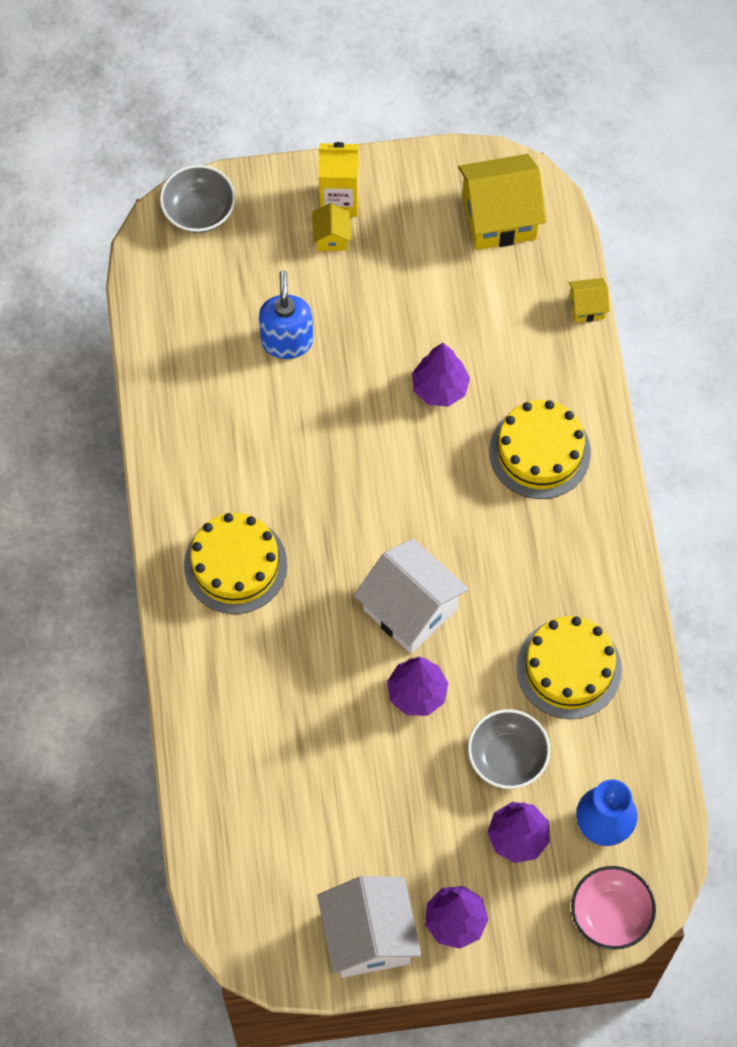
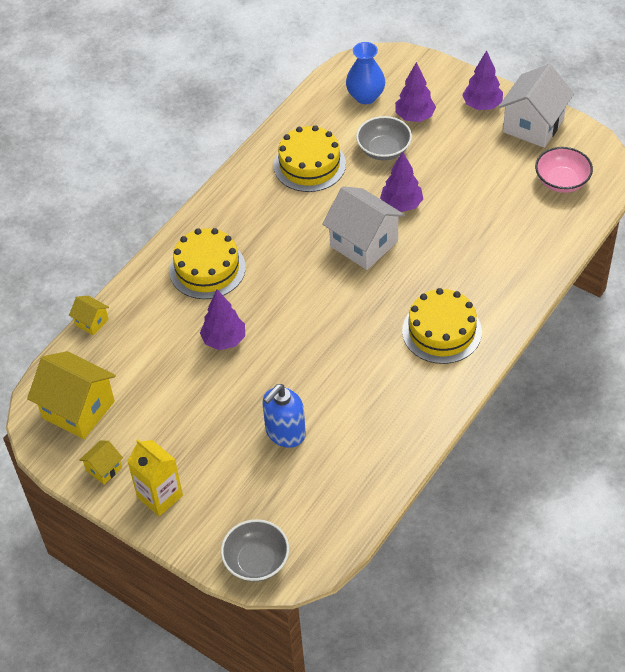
camera: 135 degrees left, 15 degrees down
(331, 237) = (190, 476): yellow house -> yellow house (104, 469)
(410, 609) = (364, 244): white house -> white house turned 45 degrees counterclockwise
(610, 914) = (402, 64): pink bowl -> pink bowl (561, 181)

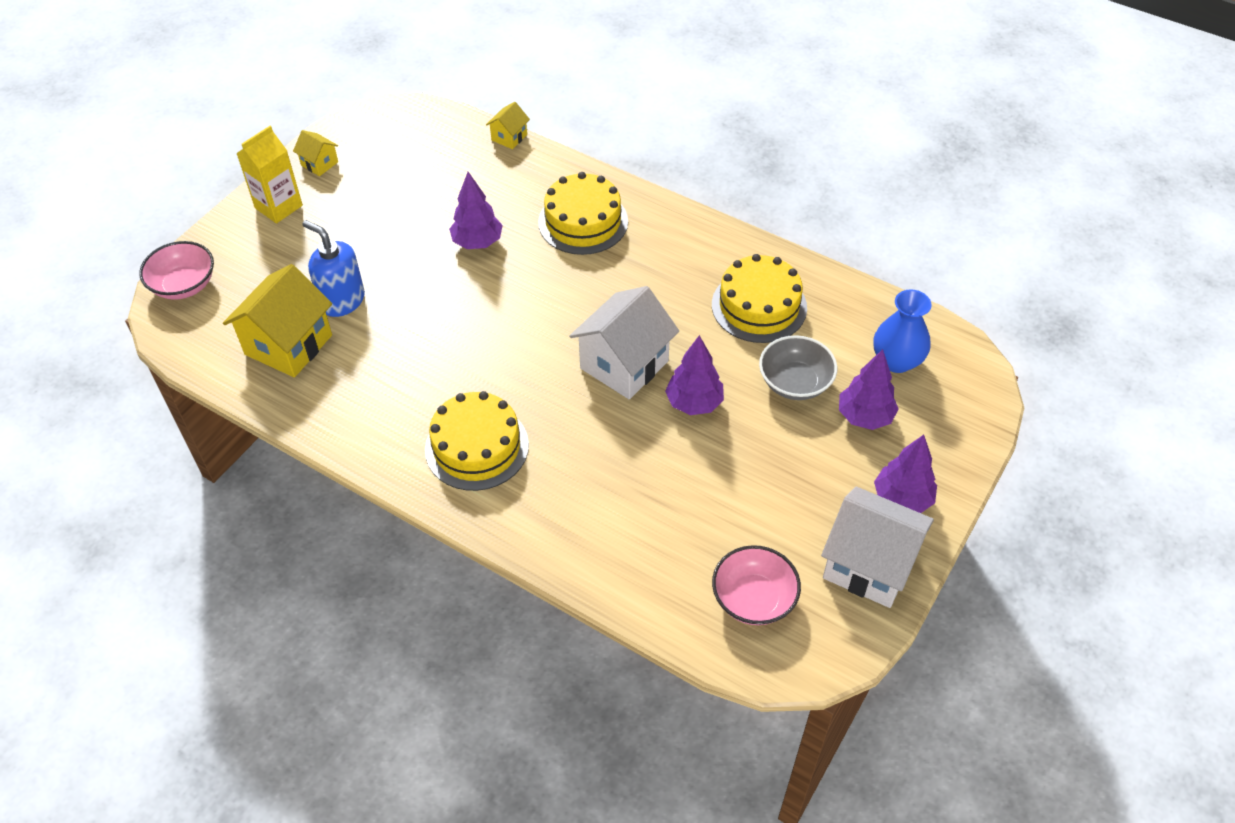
camera: 85 degrees right, 0 degrees up
(78, 409) = (396, 139): yellow house -> yellow house (288, 344)
(256, 561) = (184, 285): grey bowl -> pink bowl

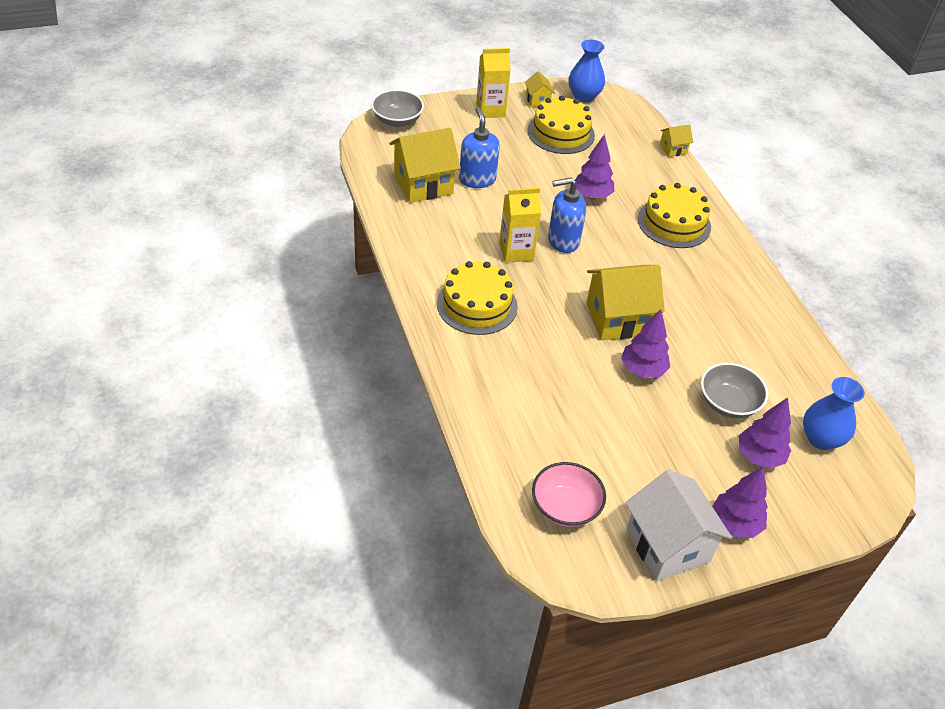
camera: 35 degrees right, 5 degrees down
(184, 285) = (397, 120): pink bowl -> grey bowl
(364, 129) = (584, 96): none -> blue vase
(460, 358) = (516, 251): none -> yellow carton
(495, 314) = (563, 241): none -> blue soap dispenser
(624, 364) = (618, 319): white house -> yellow house
(759, 306) = (749, 342): yellow cake -> yellow cake (561, 133)

